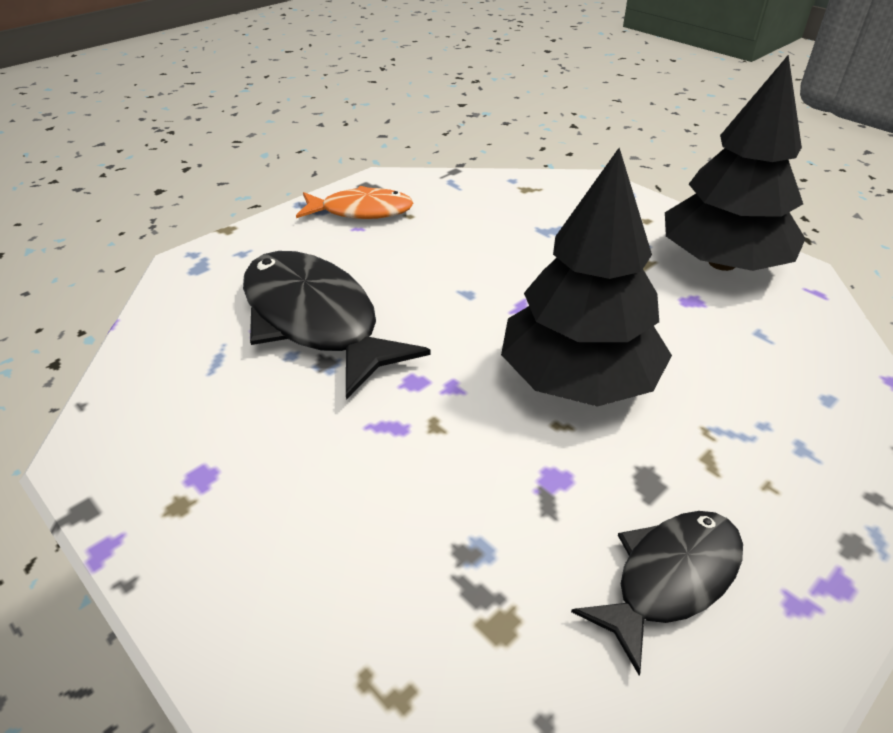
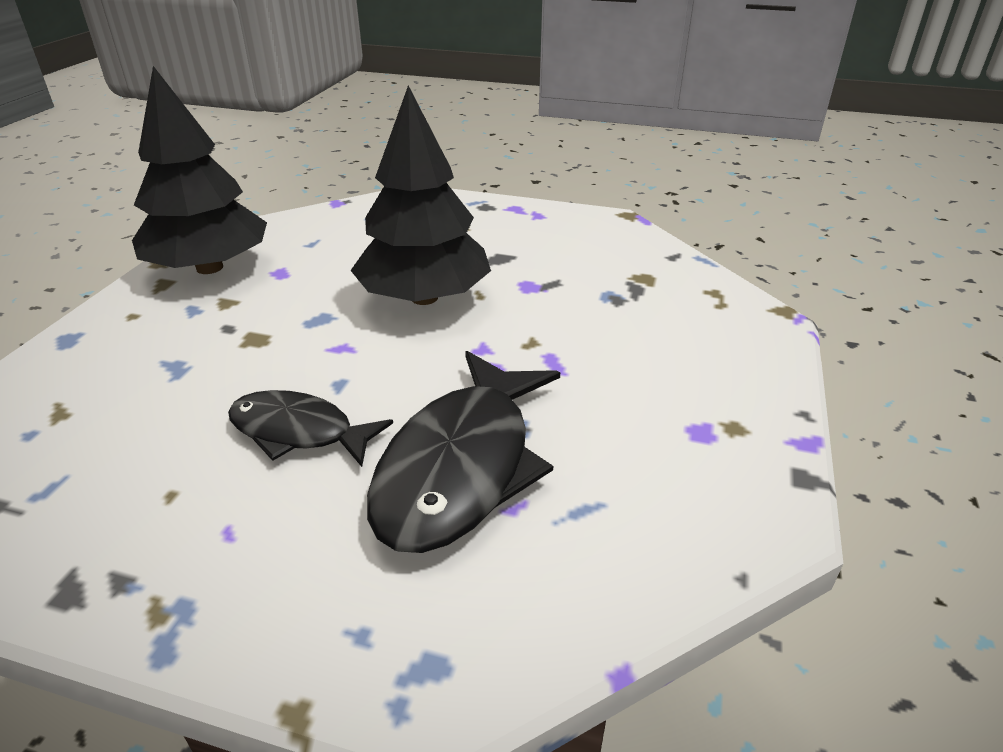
camera: 120 degrees left, 5 degrees down
(361, 211) = (172, 551): orange fish -> none
(670, 578) = (560, 242): black fish -> black fish (299, 432)

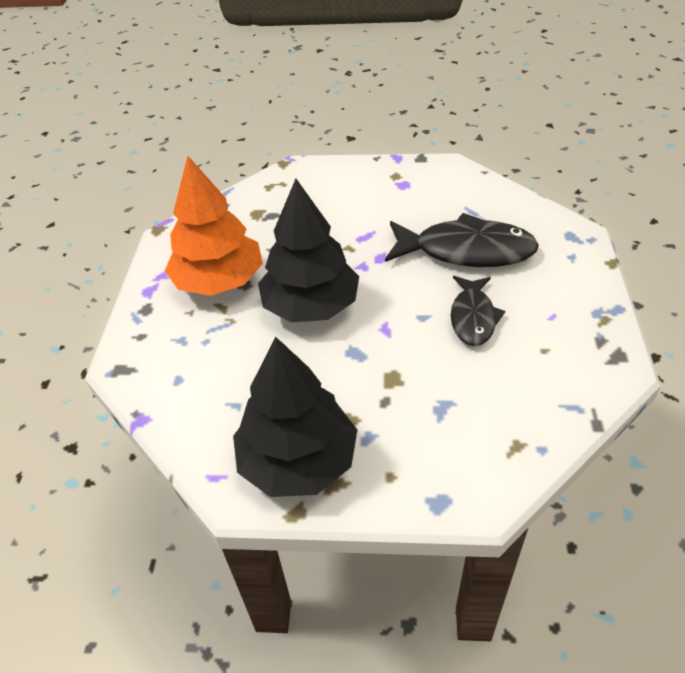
camera: 100 degrees left, 10 degrees up
(508, 244) = (219, 281): none -> orange tree

